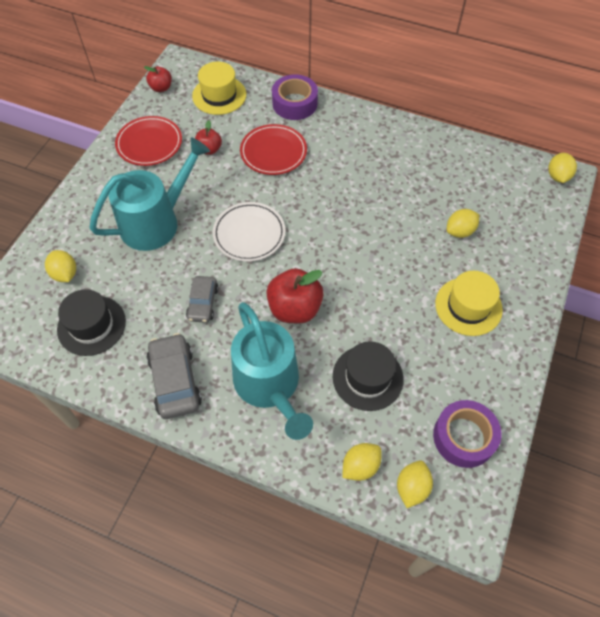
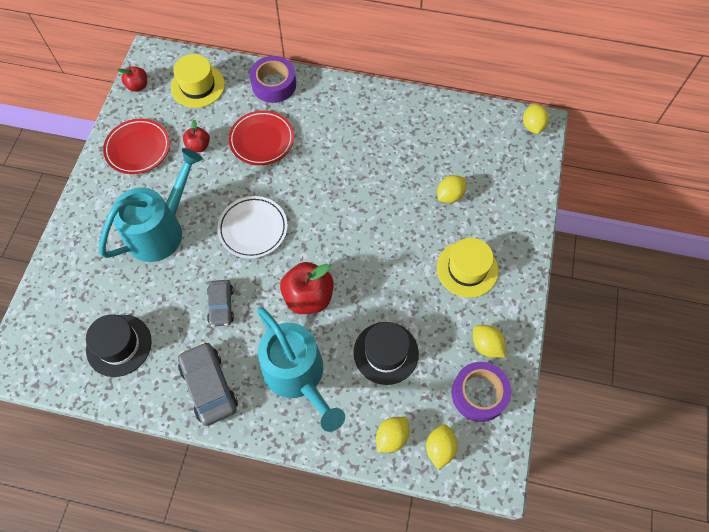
camera: 10 degrees left, 5 degrees up
(65, 274) = (82, 297): yellow lemon -> yellow lemon (486, 345)

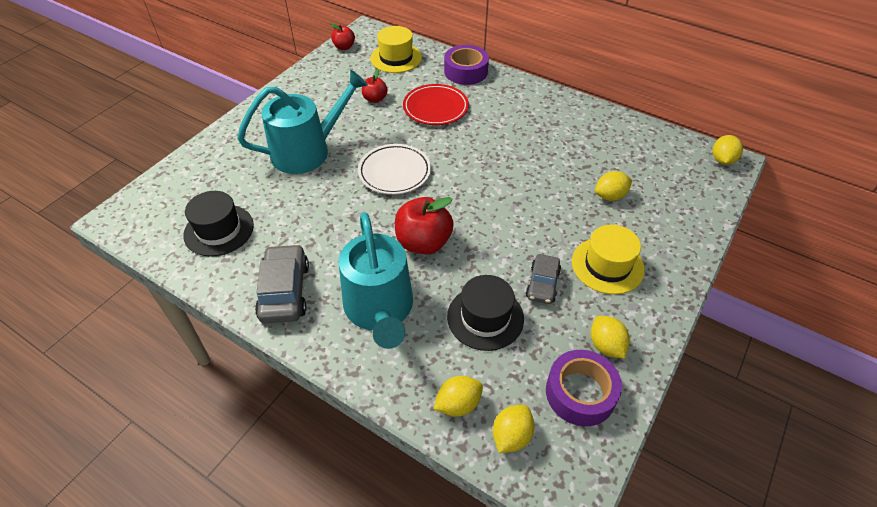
camera: 20 degrees right, 15 degrees down
(138, 148) = (320, 88): red plate -> none
(221, 306) = (332, 225): grey car -> grey car (542, 284)

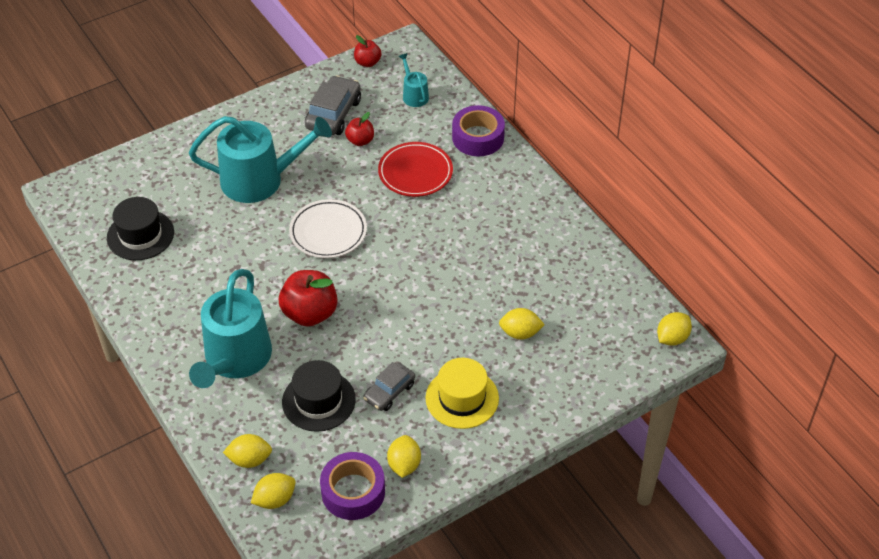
camera: 25 degrees right, 0 degrees up
(284, 291) = (166, 313): grey car -> grey car (333, 114)
(396, 58) = (414, 95): yellow hat -> turquoise watering can

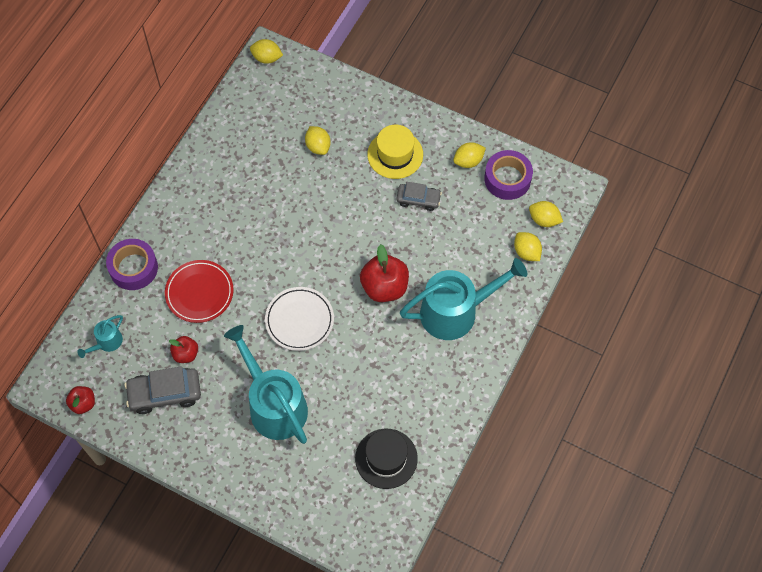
camera: 120 degrees left, 15 degrees up
(318, 401) = (454, 238): black hat -> none

